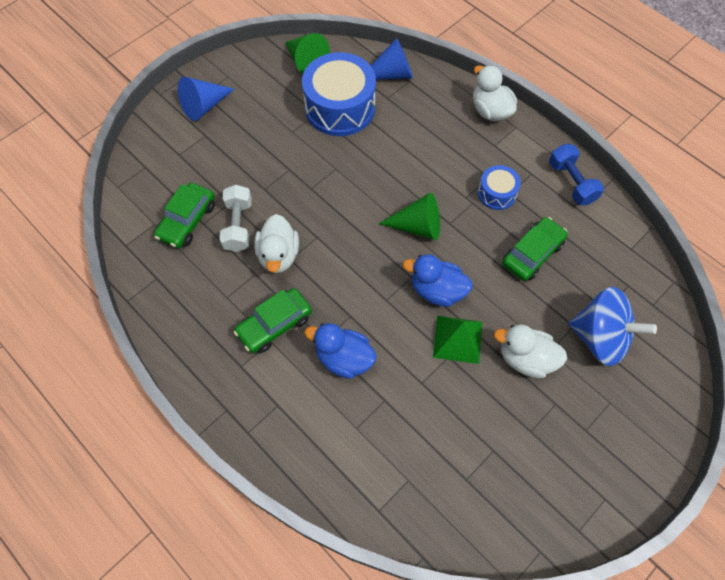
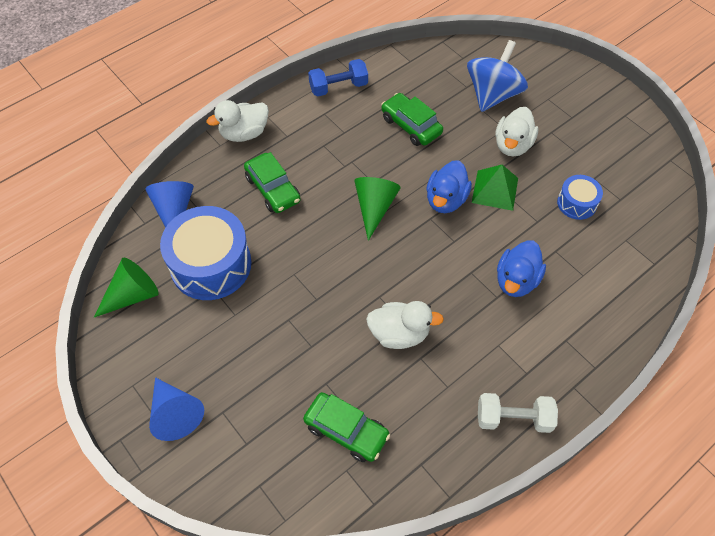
camera: 85 degrees left, 5 degrees down
(238, 226) = (358, 374): white dumbbell -> white dumbbell (513, 418)
(274, 325) = (481, 340): green car -> green car (273, 189)
(497, 193) = (343, 142): blue drum -> blue drum (576, 203)

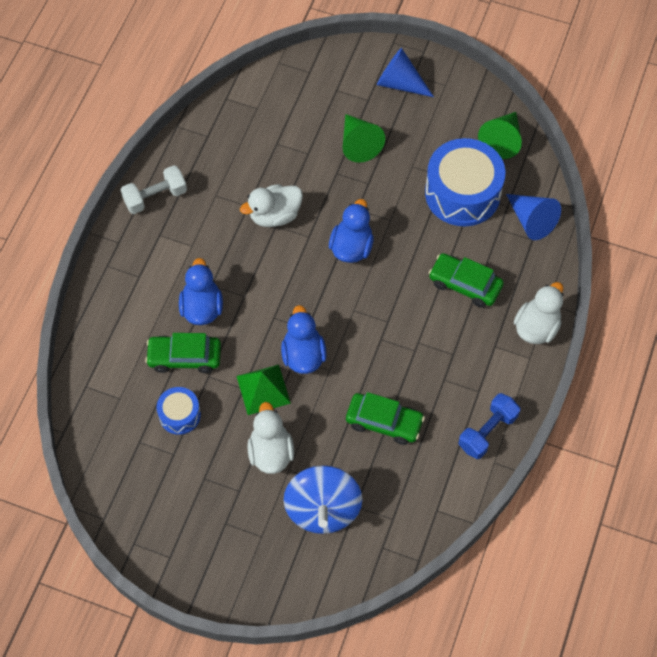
camera: 150 degrees right, 5 degrees up
(346, 267) = (351, 247): none -> blue duck
(346, 430) = (272, 131): green car -> green car (184, 357)
(374, 207) = (362, 313): green cone -> green cone (358, 144)

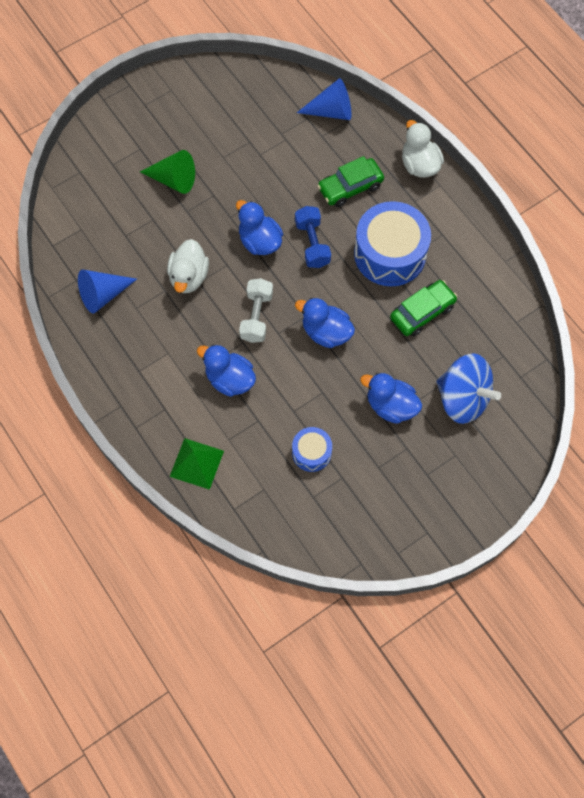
camera: 55 degrees left, 5 degrees up
(155, 197) = (101, 353): white dumbbell -> white dumbbell (256, 316)
(184, 357) = (264, 418): green car -> none
(263, 389) = (334, 378): green pyramid -> green pyramid (196, 463)
(271, 452) = (390, 406): white duck -> blue duck
(399, 83) = (143, 118): blue cone -> blue cone (103, 295)
(462, 193) = (273, 139): blue drum -> blue drum (390, 254)
(487, 431) = (478, 249): blue dumbbell -> blue dumbbell (312, 244)
(502, 140) = (250, 86): green cone -> none

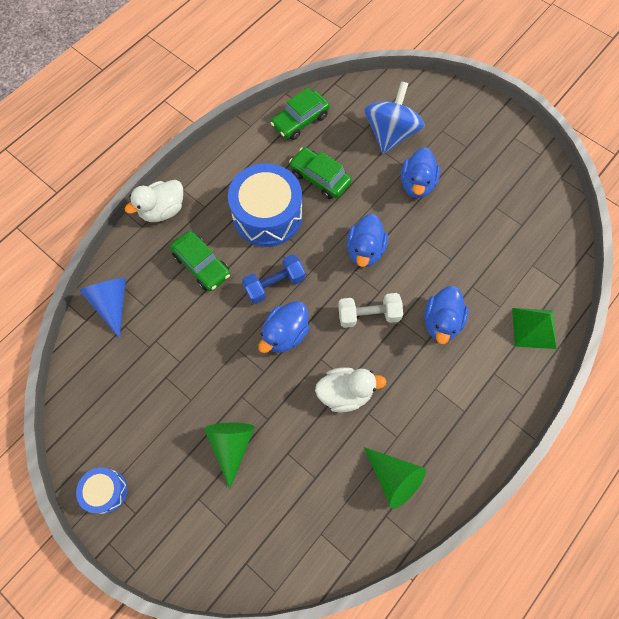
camera: 105 degrees left, 0 degrees up
(103, 295) = (394, 478): blue cone -> green cone
(311, 452) = (483, 235): blue drum -> blue drum (106, 491)
(501, 311) = (300, 121): none -> green car

